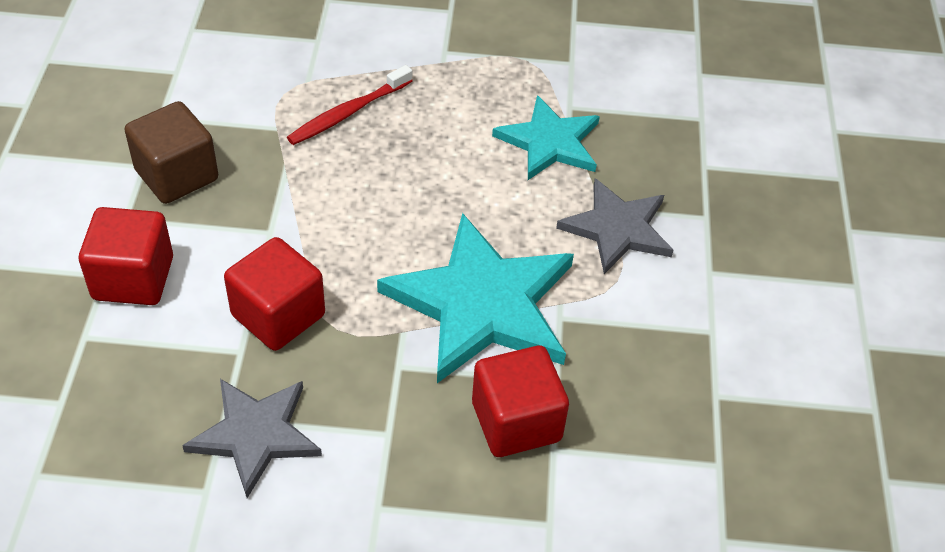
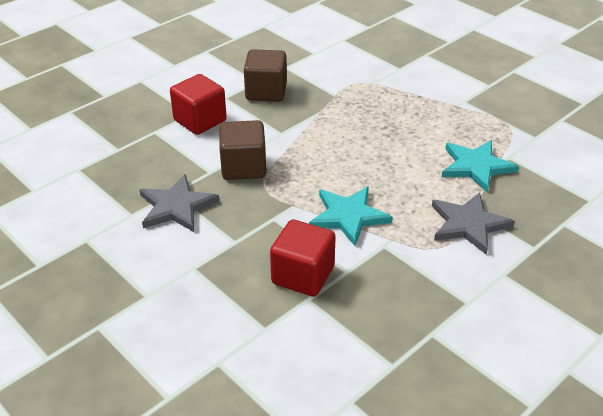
camera: 45 degrees right, 10 degrees down
(278, 315) = (243, 167): red cube -> brown cube
(348, 113) = (378, 104): red toothbrush -> none
(482, 304) = (348, 216): turquoise star -> turquoise star, size x0.61

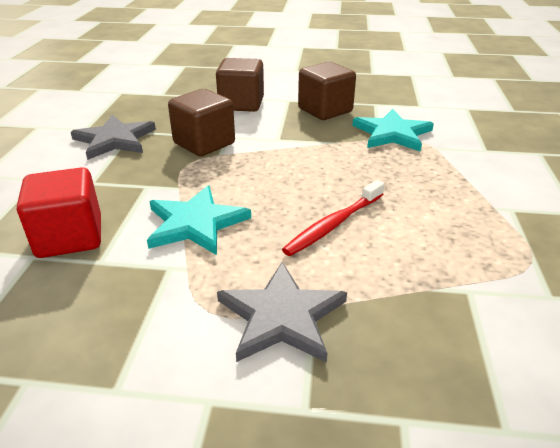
camera: 50 degrees right, 5 degrees down
(200, 121) = (241, 104): red cube -> brown cube
(410, 166) = (333, 224): none -> red toothbrush
(476, 166) = (405, 272): turquoise star -> turquoise star (392, 133)

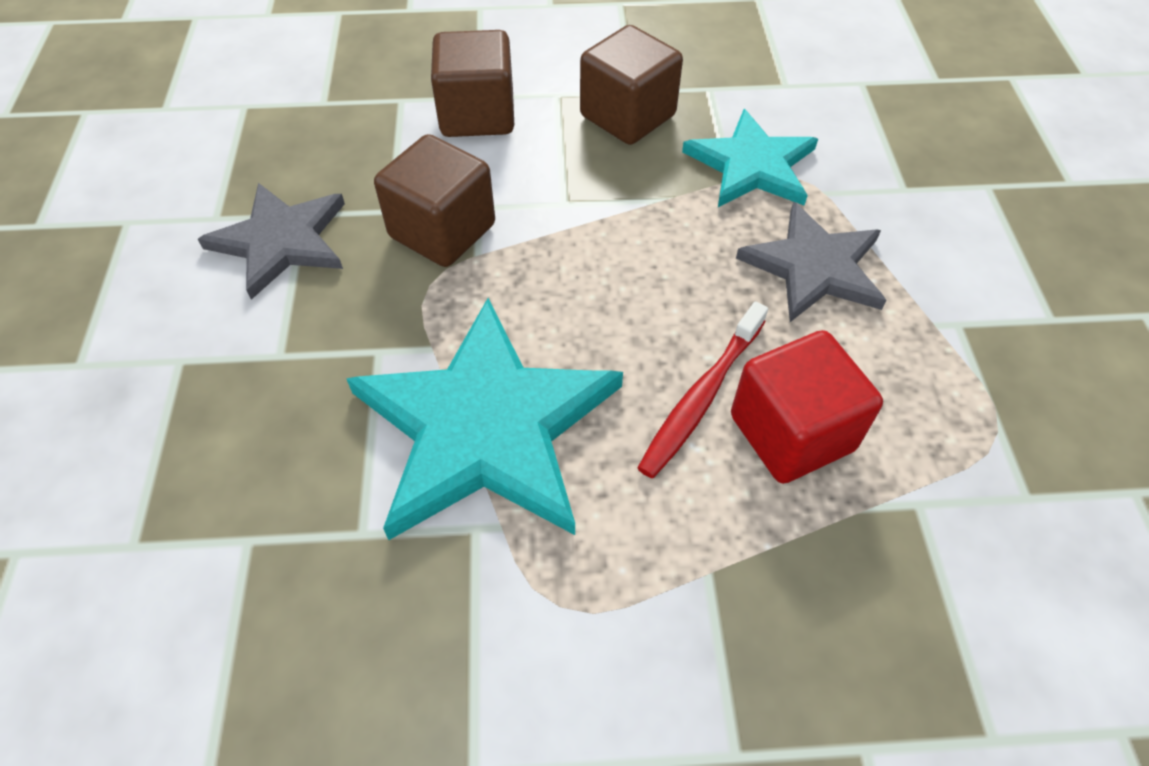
camera: 10 degrees left, 20 degrees up
(70, 237) = (292, 489): red cube -> red cube (791, 433)
(195, 223) = (486, 427): turquoise star -> turquoise star, size x1.63
(281, 316) = (667, 598): grey star -> grey star (814, 266)

